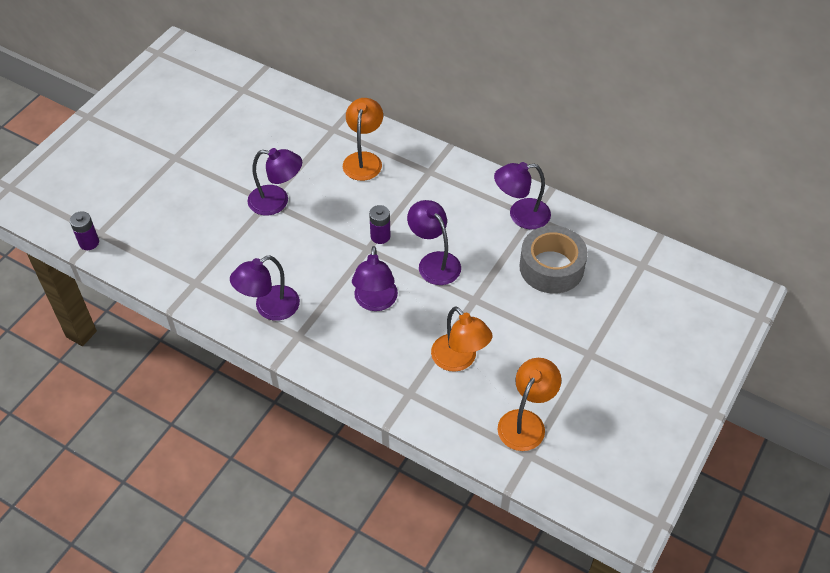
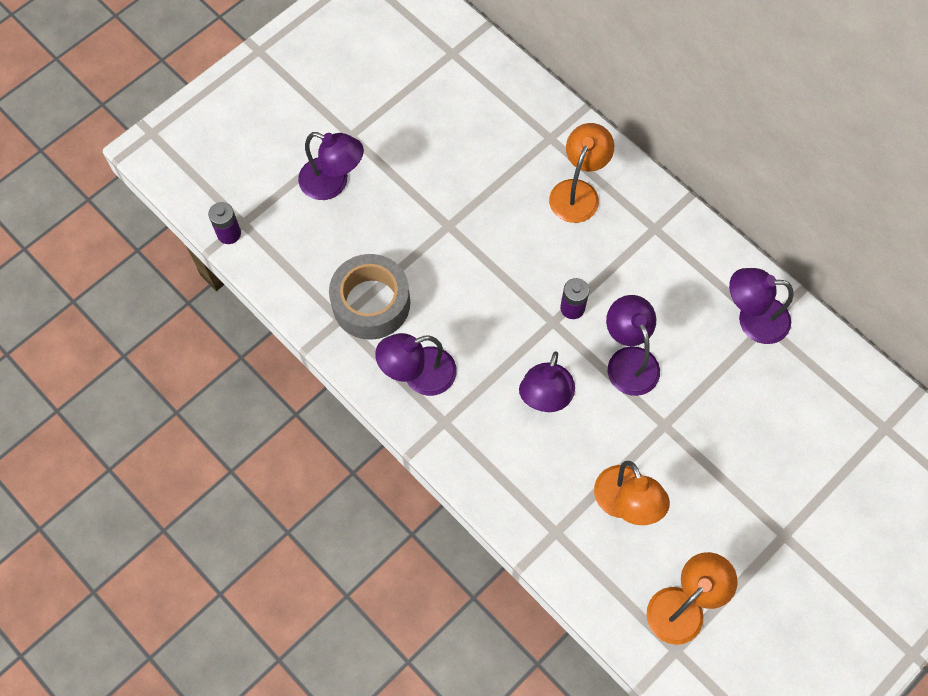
camera: 15 degrees right, 15 degrees up
(277, 201) = (459, 228): purple lamp -> purple lamp (333, 183)
(551, 267) = (771, 403): grey tape -> grey tape (371, 303)

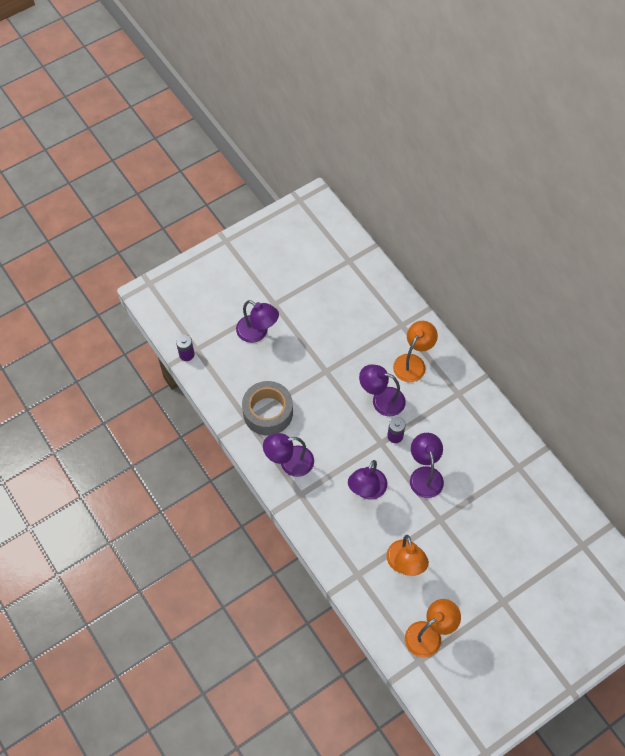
camera: 10 degrees right, 5 degrees down
(752, 319) = (510, 462): purple lamp -> purple lamp (381, 400)

